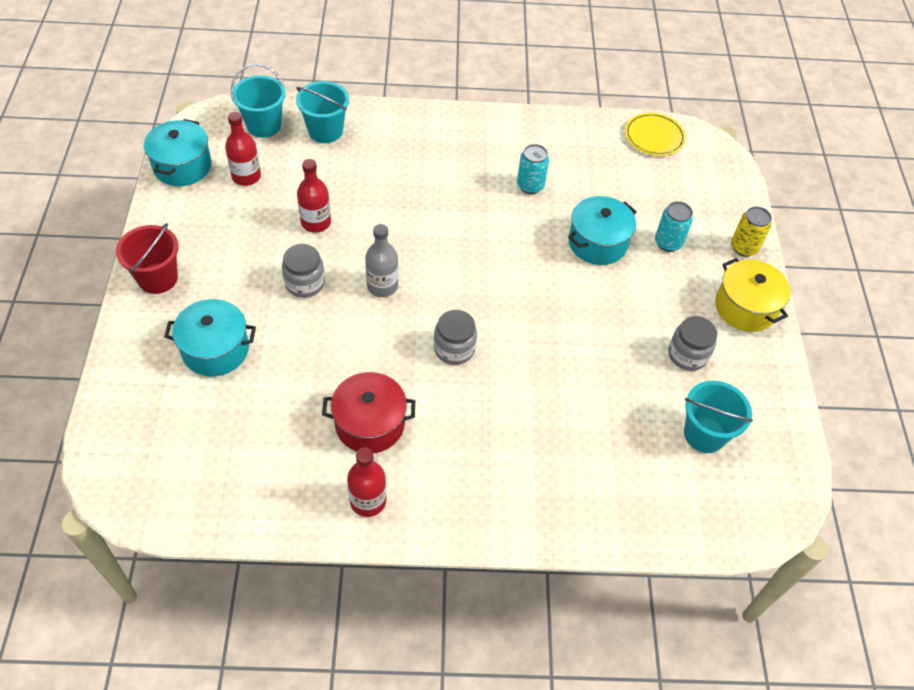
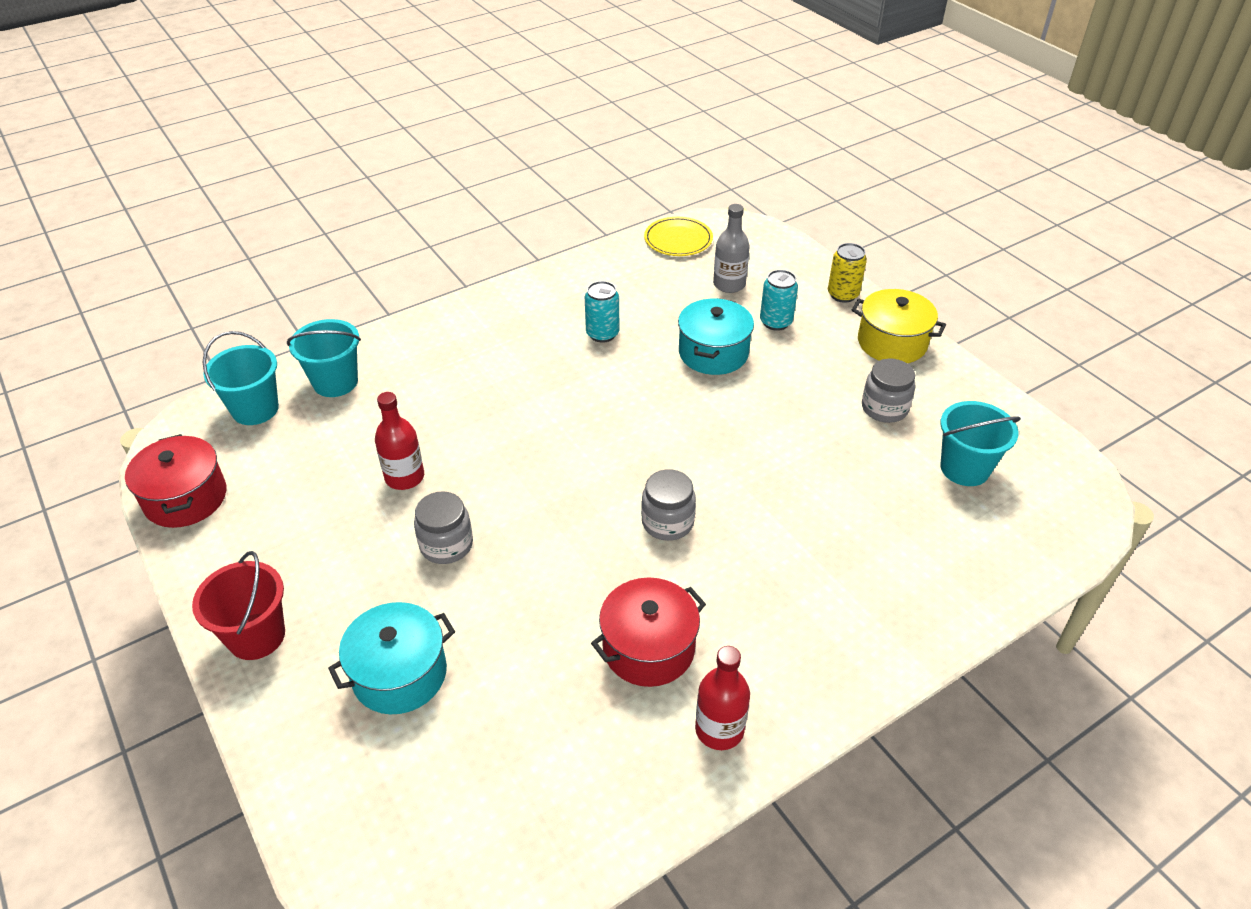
camera: 30 degrees left, 10 degrees down
(182, 166) = (185, 498): turquoise pot -> red pot
(246, 176) = (279, 471): red bottle -> none
(382, 286) = (536, 502): grey bottle -> grey bottle (729, 284)

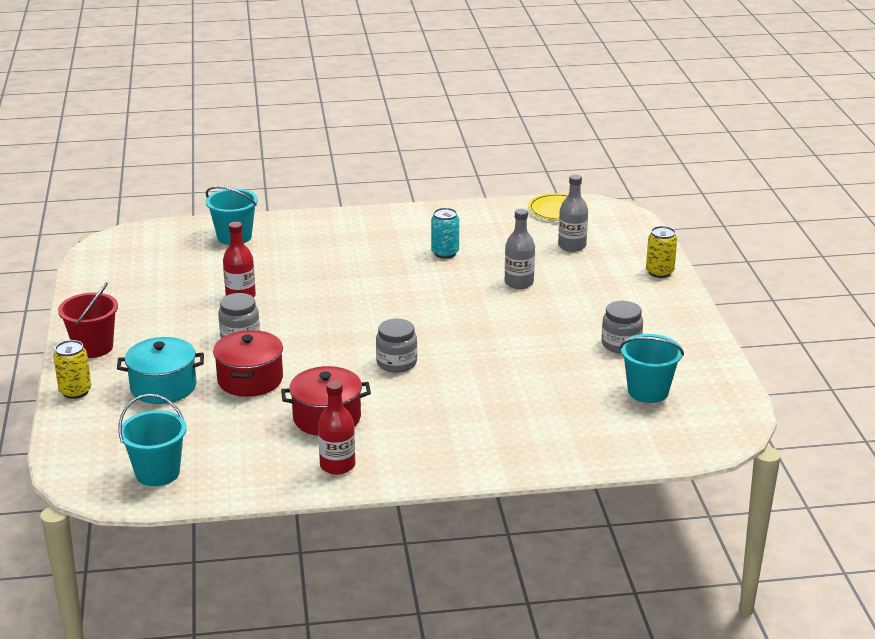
camera: 25 degrees right, 15 degrees down
(185, 498) = (97, 273): red pot -> red pot (250, 380)
(255, 409) = (172, 239): turquoise bucket -> turquoise bucket (157, 473)
(278, 731) = (75, 391): none -> yellow can
(713, 353) = (519, 283): turquoise pot -> grey bottle
(776, 322) = (586, 276): turquoise can -> none
(892, 343) = (669, 309): yellow pot -> none

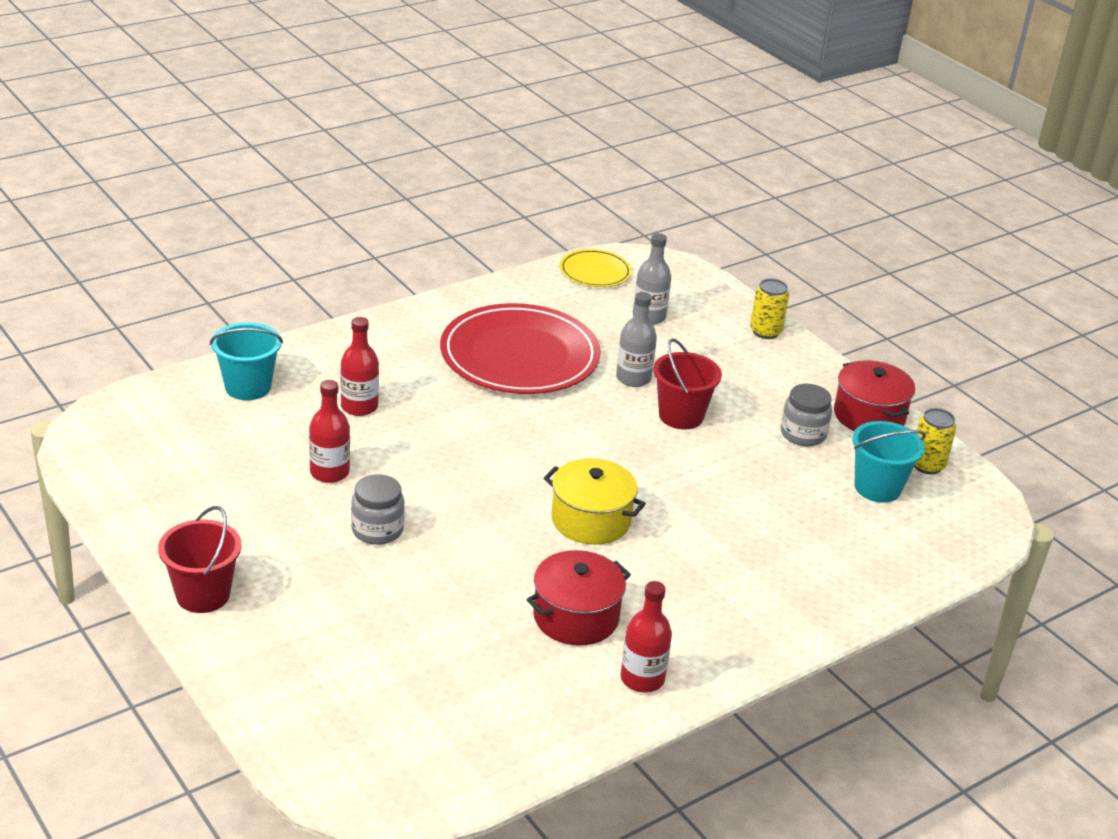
camera: 30 degrees left, 5 degrees up
(75, 391) = (235, 667): yellow can -> yellow can (927, 465)
(157, 473) = (442, 755): turquoise bucket -> none
(163, 387) = (344, 628): turquoise pot -> none
(250, 380) = (442, 589): red pot -> red pot (869, 416)
(298, 262) = (359, 407): none -> red bottle
(396, 363) = (591, 520): grey jar -> yellow pot
(445, 253) = (519, 356): turquoise can -> red plate
(532, 313) = (681, 416): none -> red bucket

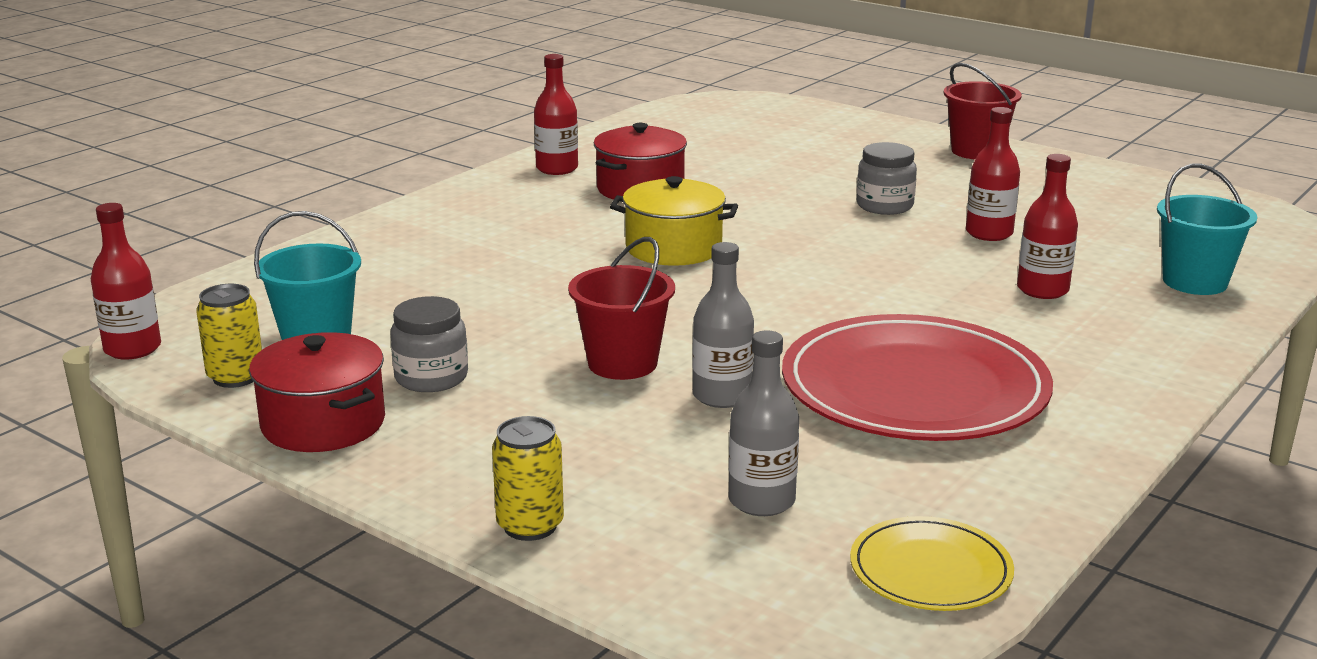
camera: 165 degrees right, 10 degrees down
(1003, 509) = (132, 349): none -> red bottle

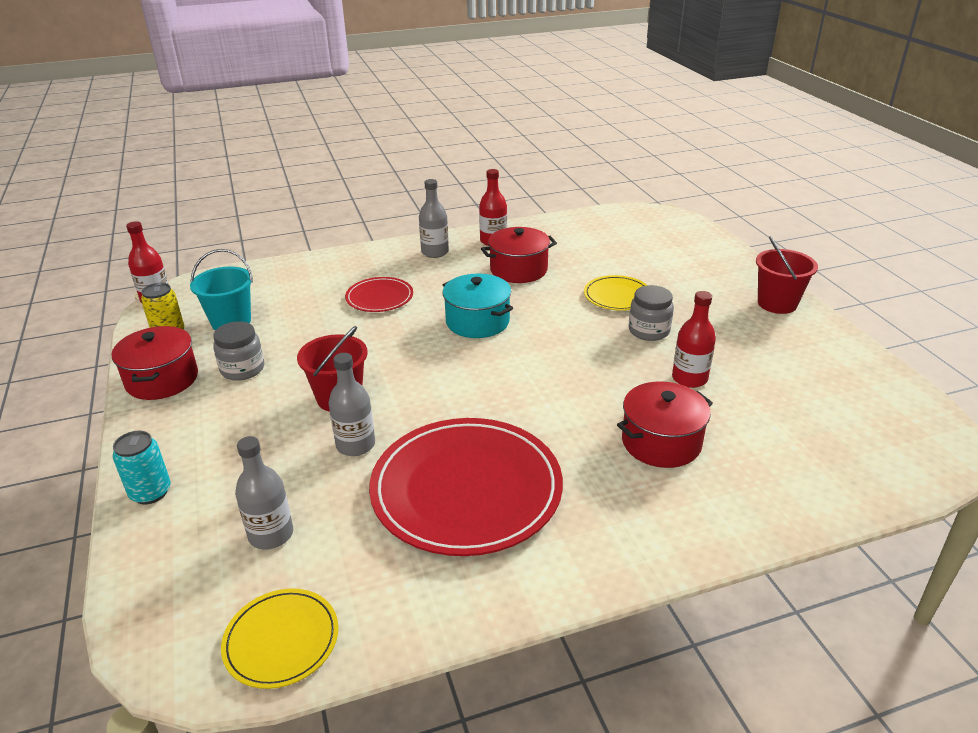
camera: 35 degrees right, 10 degrees up
(495, 197) = (435, 252): none -> grey bottle
(499, 258) = (379, 297): none -> red plate
(530, 526) = (150, 492): yellow can -> turquoise can
(673, 248) = (477, 322): yellow pot -> turquoise pot
(800, 185) = (617, 296): none -> yellow plate
(1042, 290) = (661, 442): red bottle -> red pot
(1194, 282) = (788, 480): turquoise bucket -> none

